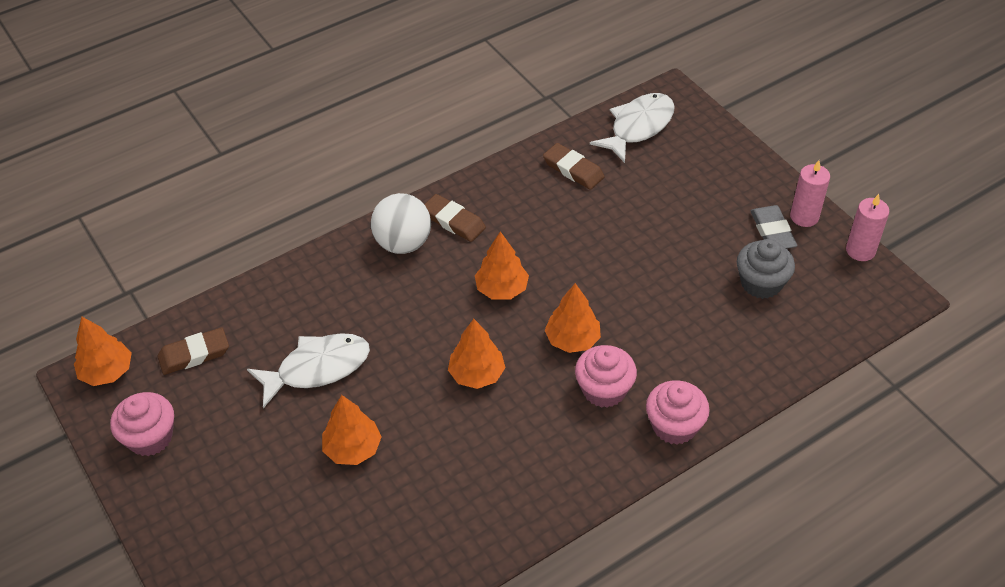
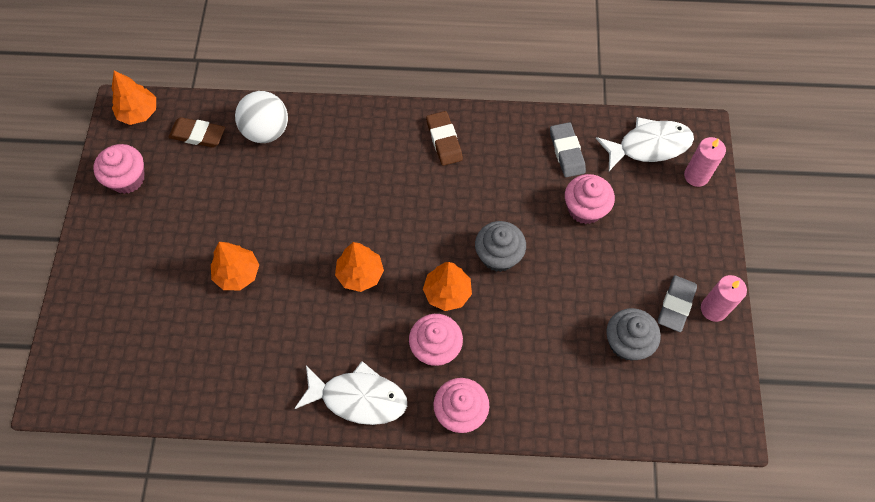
camera: 35 degrees right, 15 degrees up
(317, 368) = (263, 197): white fish -> white fish (358, 398)
(403, 243) = (395, 136): white ball -> white ball (266, 131)
(502, 289) = (432, 218): orange tree -> none
(573, 169) = (566, 152): brown eraser -> grey eraser
(590, 283) = (498, 255): none -> grey cupcake
(630, 204) = (585, 209): none -> pink cupcake
(860, 250) = (733, 369): pink candle -> pink candle (696, 176)

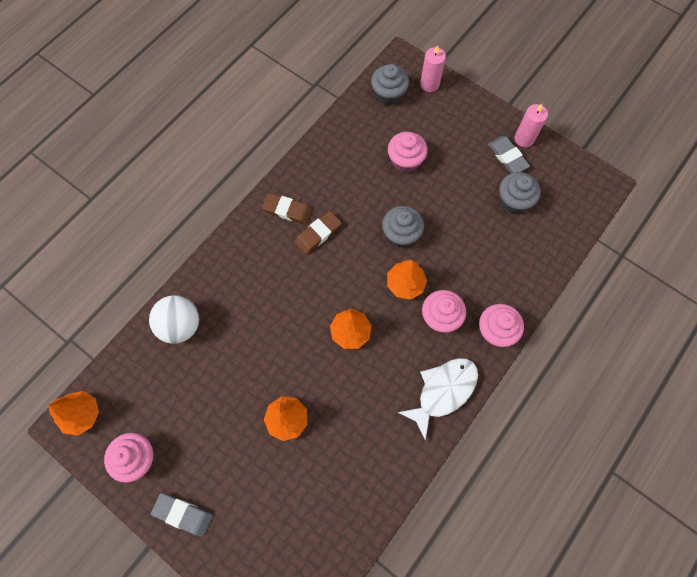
camera: 55 degrees left, 5 degrees up
(198, 135) = (142, 379): brown eraser -> brown eraser (318, 234)
(566, 152) = (356, 143): grey eraser -> grey eraser (183, 514)
(649, 146) = (388, 94): white fish -> grey cupcake

